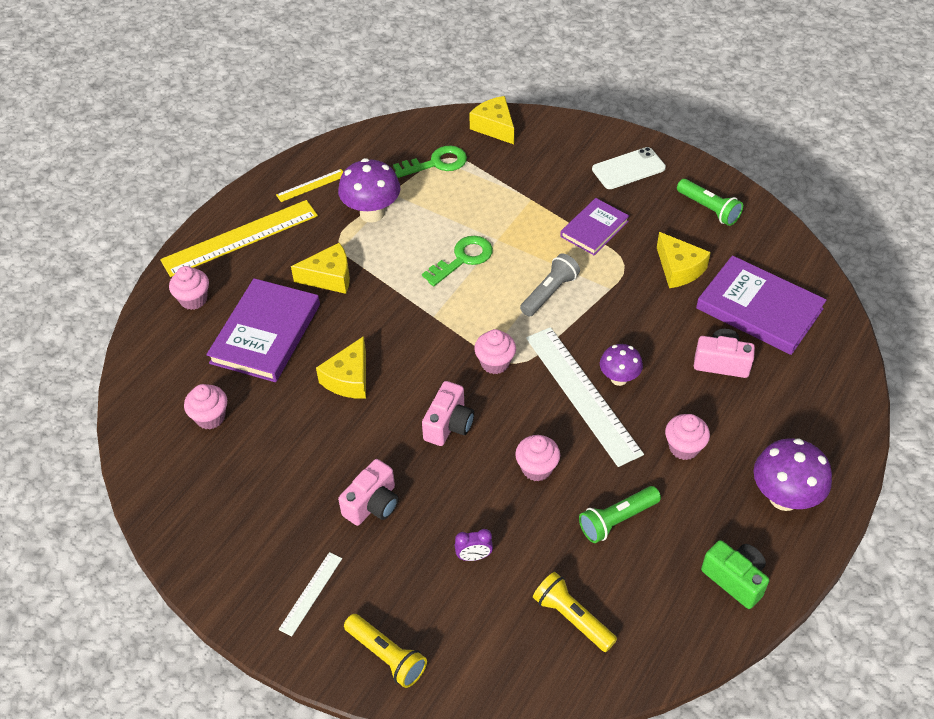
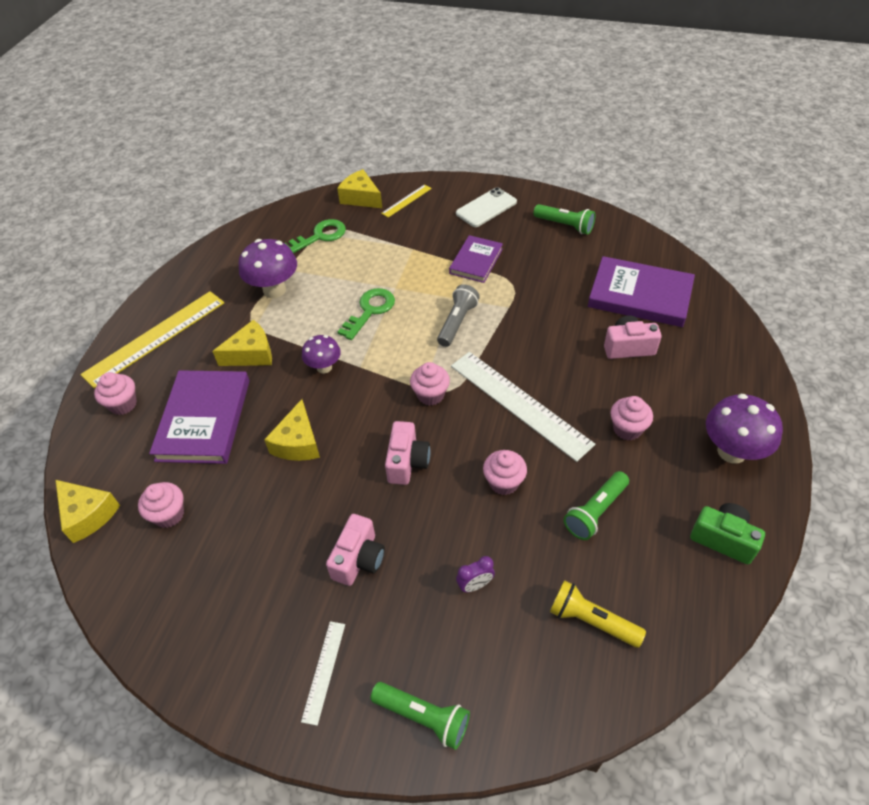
camera: 15 degrees left, 0 degrees up
(311, 185) = (211, 278): yellow ruler -> yellow ruler (406, 201)
(386, 655) = (423, 717): yellow flashlight -> green flashlight
(619, 378) = (546, 382): purple mushroom -> purple mushroom (324, 367)
(679, 269) = (560, 278): yellow cheese -> yellow cheese (88, 514)

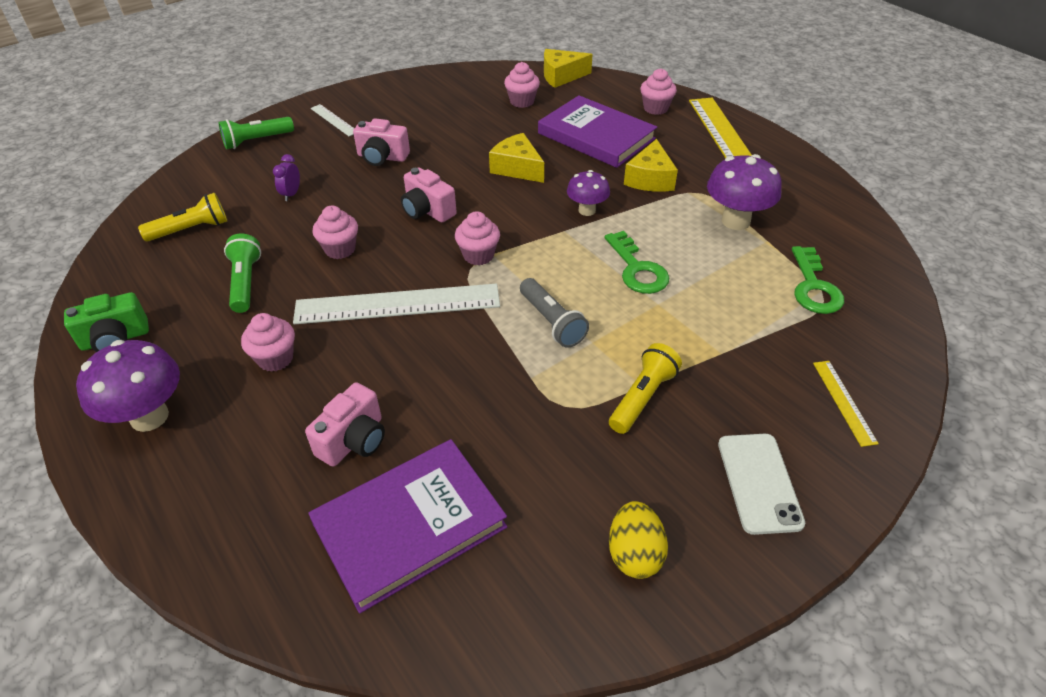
camera: 125 degrees right, 5 degrees down
(358, 559) = (382, 157): pink camera -> pink camera turned 45 degrees counterclockwise
(361, 198) = (884, 359): yellow cheese -> none
(476, 261) = (642, 398): purple book -> yellow flashlight
(564, 225) = (634, 554): green flashlight -> yellow egg

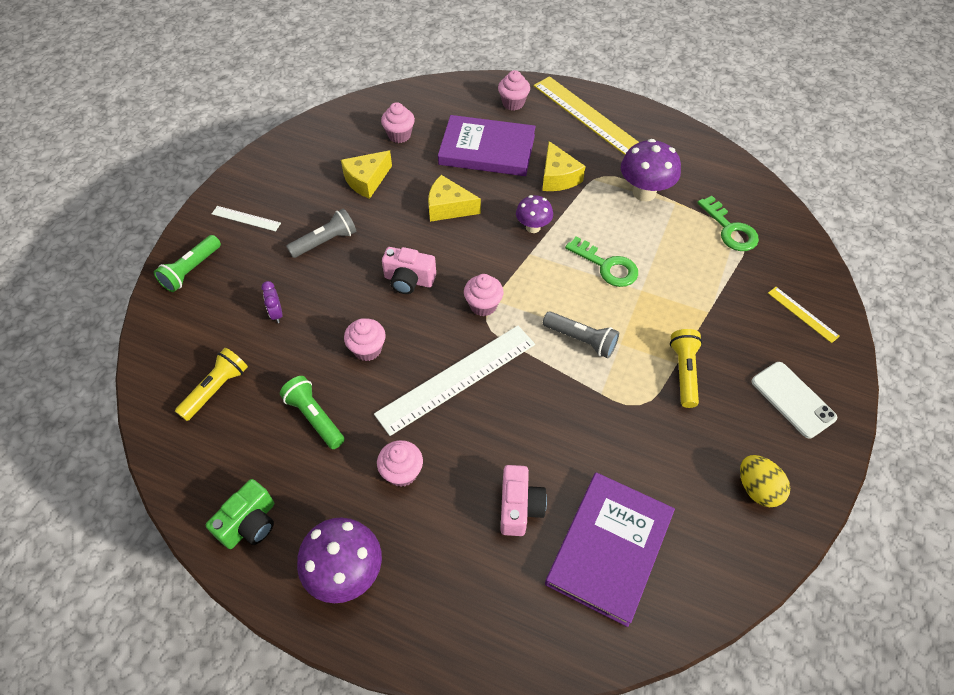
camera: 30 degrees left, 10 degrees up
(382, 157) = (325, 242): pink camera -> grey flashlight
(561, 76) = (412, 95): yellow cheese -> yellow cheese (366, 180)

